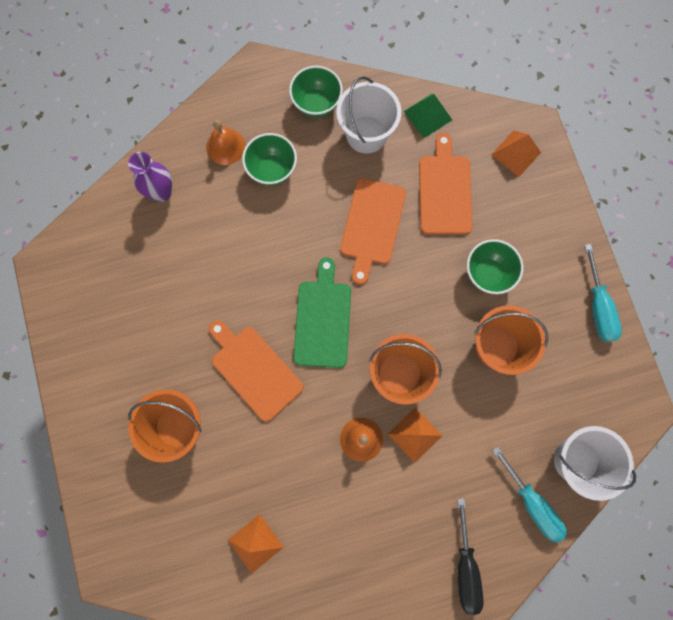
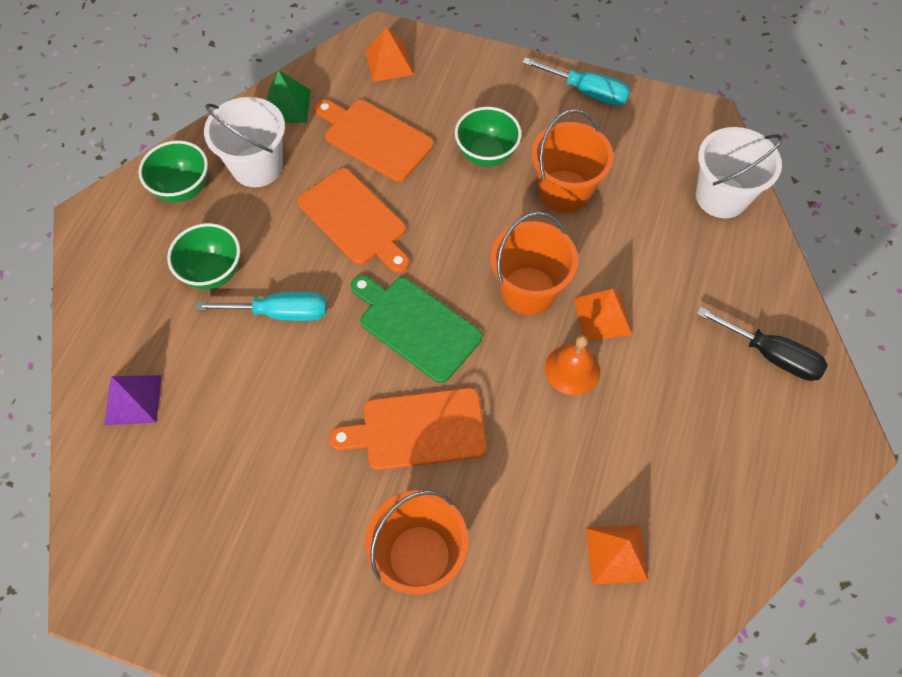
camera: 55 degrees left, 15 degrees down
(162, 192) = (133, 399): purple vase -> purple pyramid
(225, 146) = (144, 301): orange bell -> none
(532, 503) = (741, 257): turquoise screwdriver -> turquoise screwdriver (281, 313)

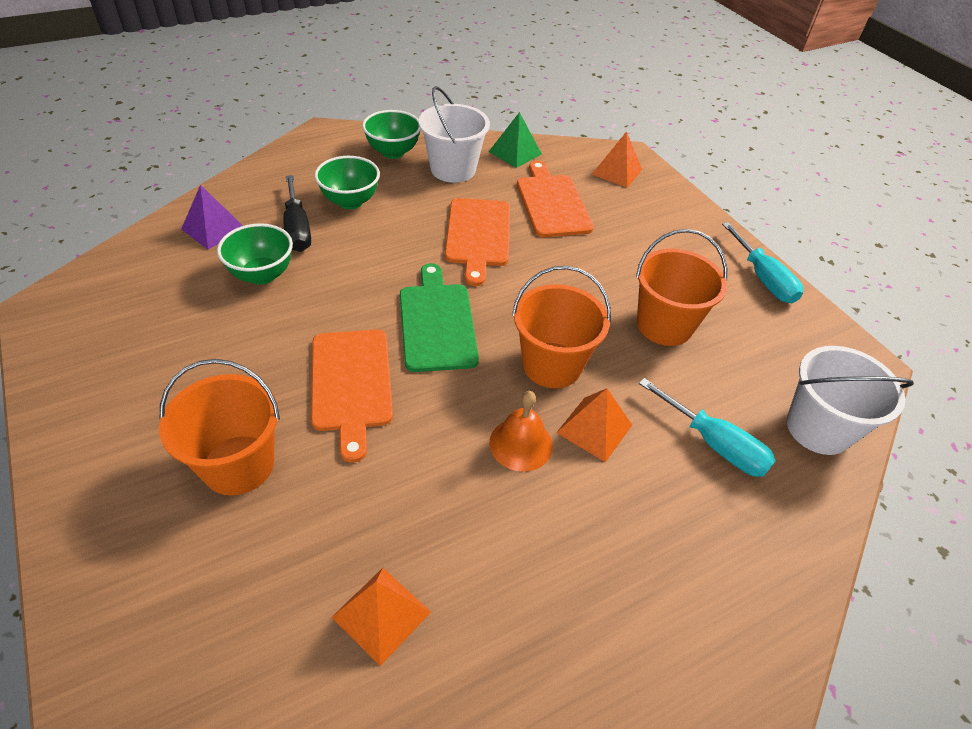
camera: 40 degrees right, 15 degrees down
(281, 313) = (359, 249): turquoise screwdriver -> turquoise screwdriver (714, 444)
(417, 429) = (351, 384): orange cutting board -> orange cutting board turned 135 degrees counterclockwise
(486, 155) = (626, 262): green bowl -> green bowl (262, 275)
(771, 355) = (732, 591): black screwdriver -> black screwdriver (297, 229)

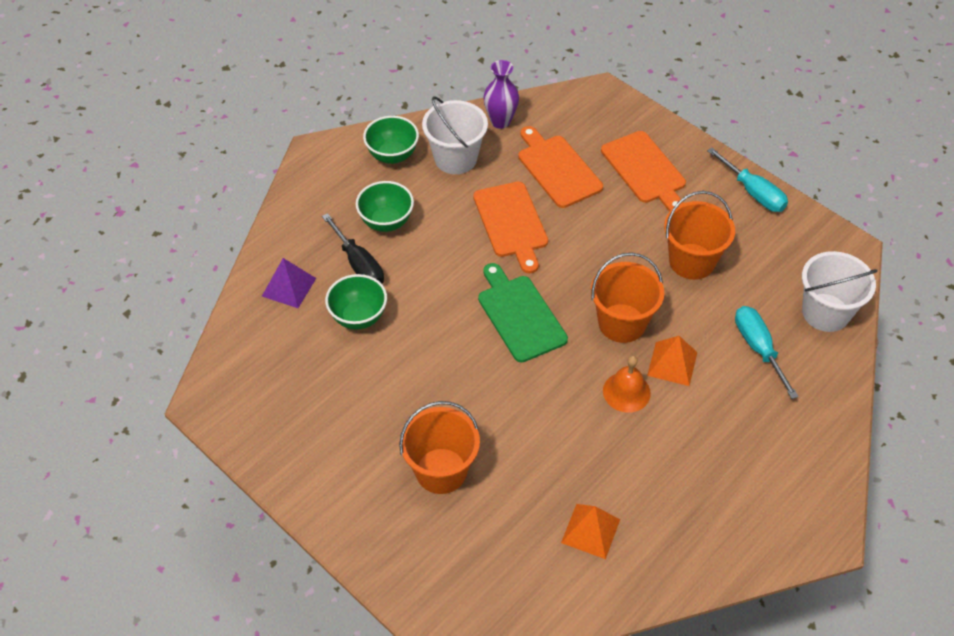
camera: 15 degrees left, 5 degrees up
(351, 384) = (484, 386): orange cutting board -> orange cutting board (645, 170)
(515, 152) = (500, 121): green pyramid -> purple vase
(616, 172) = (598, 116): orange pyramid -> none
(714, 444) = (758, 348): turquoise screwdriver -> turquoise screwdriver turned 135 degrees counterclockwise

